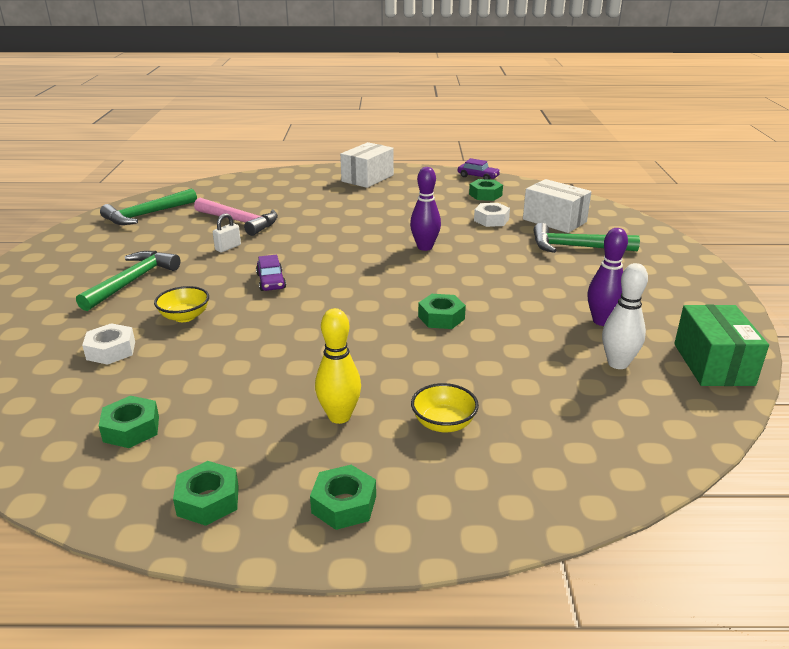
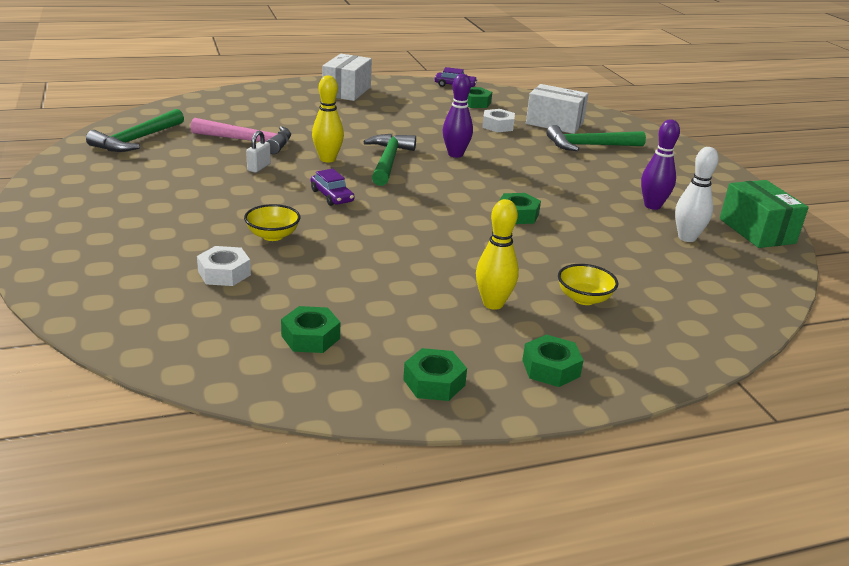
camera: 20 degrees left, 0 degrees up
(132, 281) = (185, 207): green hammer -> green hammer (388, 161)
(296, 244) = (327, 159): none -> yellow bowling pin

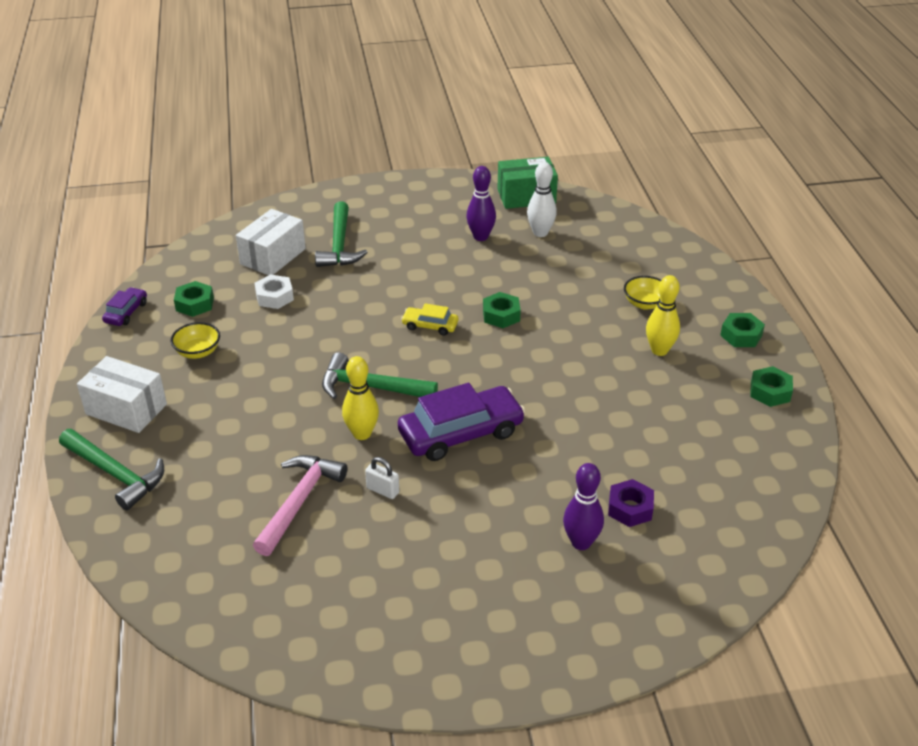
camera: 80 degrees left, 10 degrees up
(137, 140) = (282, 613): green hammer -> green hammer (115, 474)
(224, 273) = (630, 508): white nut -> purple nut
(273, 235) = (552, 476): yellow bowl -> yellow bowl (198, 352)
(310, 337) = (725, 453): green nut -> none
(332, 196) = (461, 433): purple car -> purple car, size x2.00
(455, 154) = (355, 337): purple bowling pin -> purple bowling pin (581, 542)
(485, 183) = (430, 326): none -> yellow car

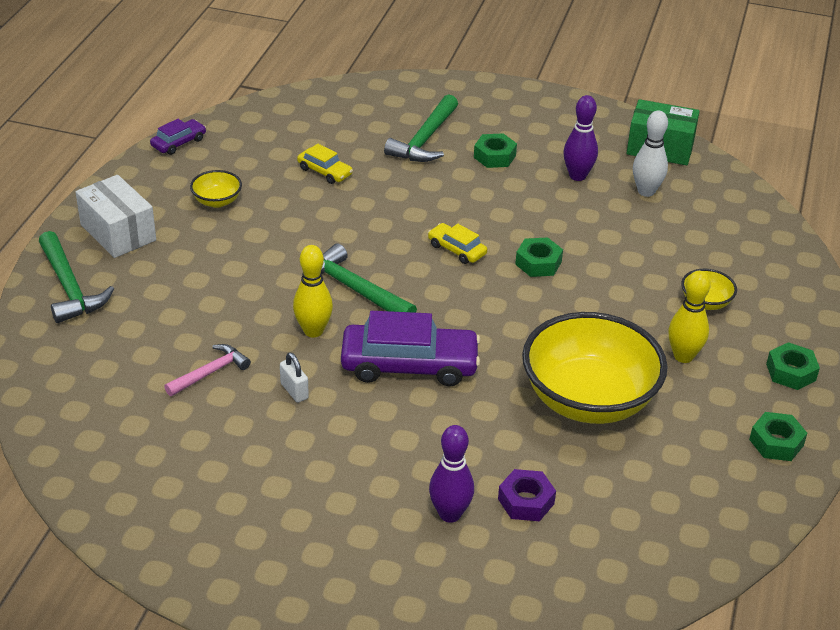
camera: 25 degrees right, 0 degrees up
(195, 304) = (245, 154): green nut -> green nut (494, 156)
(273, 256) = (351, 131): white box -> none
(274, 297) = (325, 171): white nut -> yellow car
(299, 502) = (210, 372): pink hammer -> pink hammer, size x0.64
(617, 409) = (588, 400): none -> yellow bowl

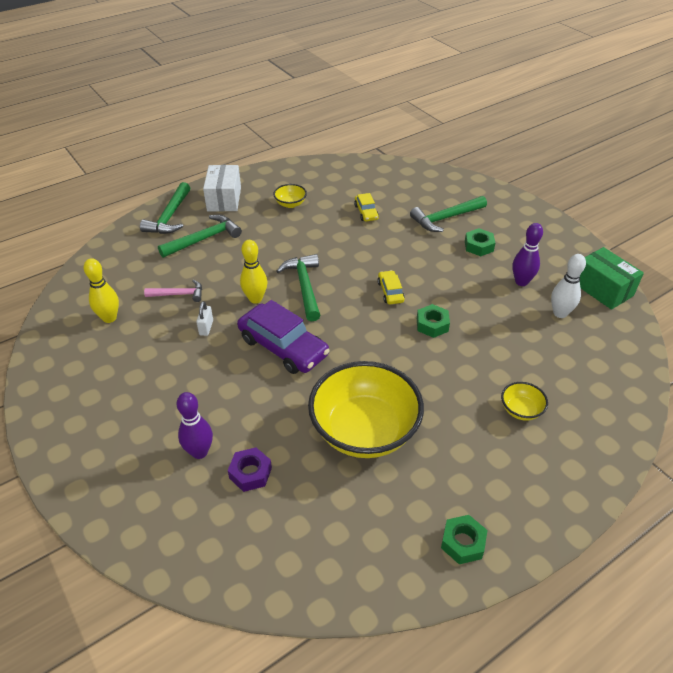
camera: 40 degrees right, 5 degrees up
(156, 293) = (204, 239): none -> green hammer
(179, 143) = (307, 165): purple car -> none
(683, 356) = (462, 439): yellow bowling pin -> yellow bowling pin (109, 318)
(791, 372) = (532, 497): green nut -> none

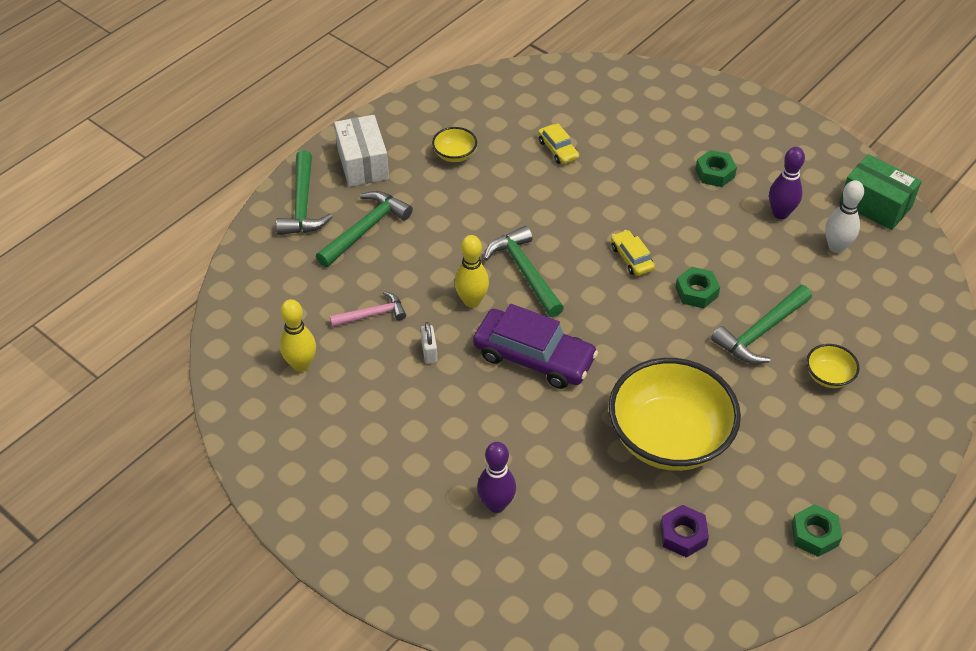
camera: 15 degrees left, 5 degrees up
(250, 473) = (564, 514): purple nut -> purple nut (683, 535)
(445, 218) = (661, 140): green hammer -> green hammer (761, 332)

